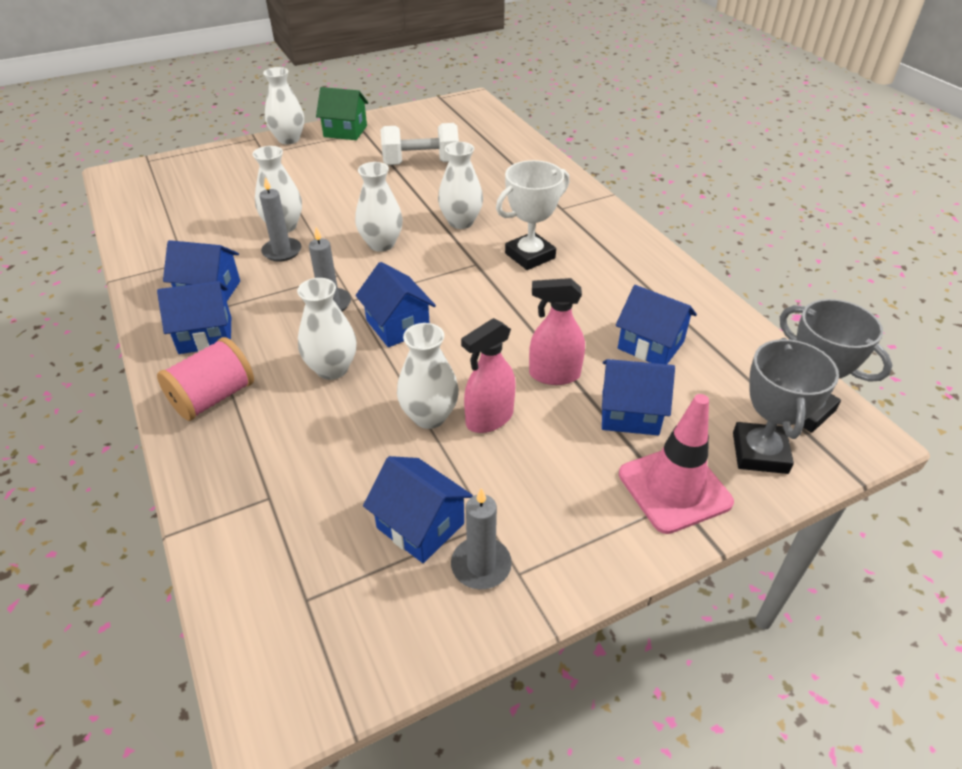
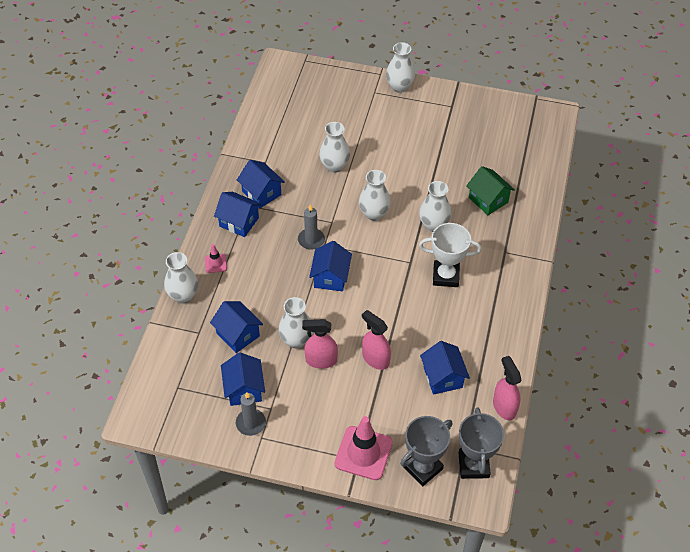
camera: 40 degrees right, 10 degrees up
(213, 397) = (215, 263): pink spool -> pink traffic cone
(282, 251) = (318, 186): grey candle -> none
(332, 369) = (278, 282): white vase -> white vase (183, 295)
(345, 131) = (440, 99): green house -> green house (488, 200)
(421, 163) = (459, 159): white dumbbell -> none
(630, 413) = (387, 405): blue house -> blue house (238, 334)
(747, 332) = (504, 407): none -> pink spray bottle

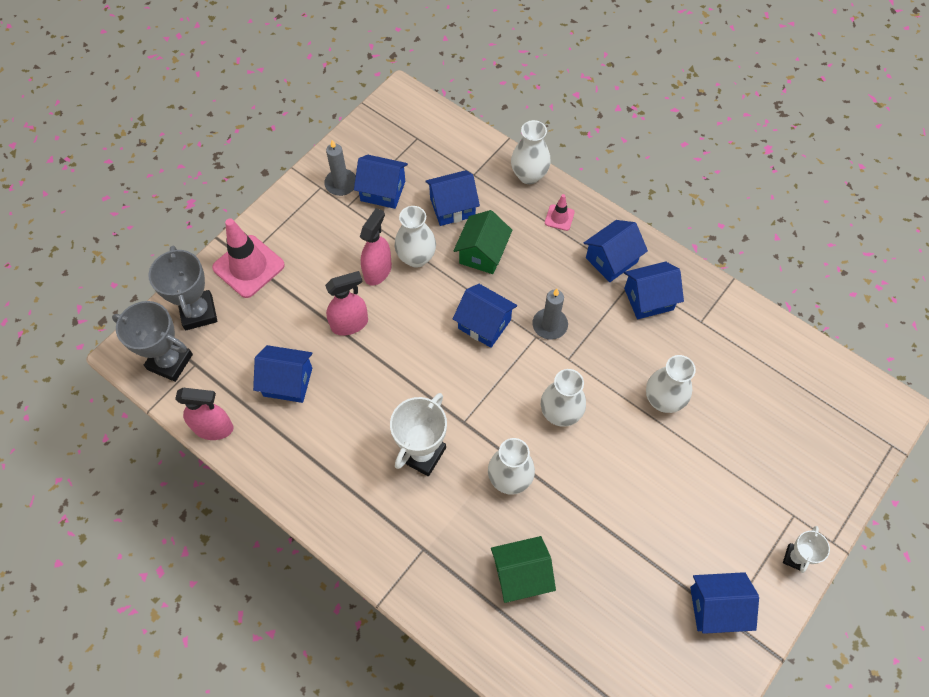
camera: 115 degrees right, 10 degrees up
(271, 299) = (482, 253): none -> green house
(399, 87) = (795, 558): white vase -> white trophy
(449, 112) = (716, 607): none -> blue house

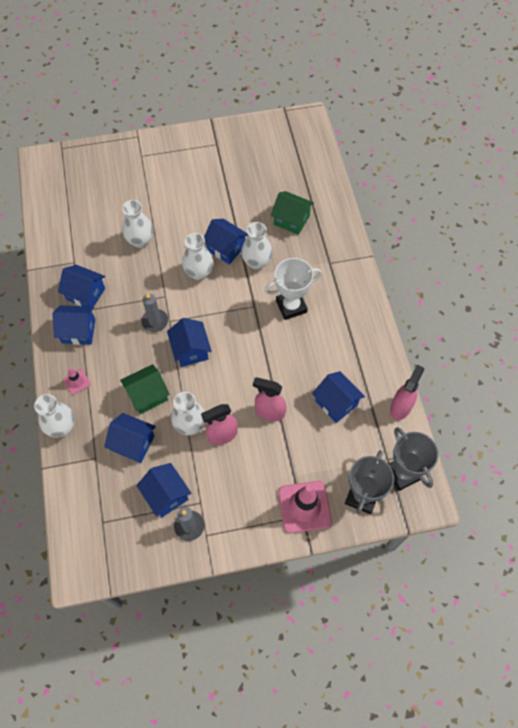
camera: 140 degrees left, 0 degrees up
(214, 428) = (400, 407): pink spray bottle -> pink spray bottle turned 75 degrees clockwise
(716, 607) = (216, 150): blue house -> blue house (226, 248)
(795, 558) = (161, 142): white trophy -> none

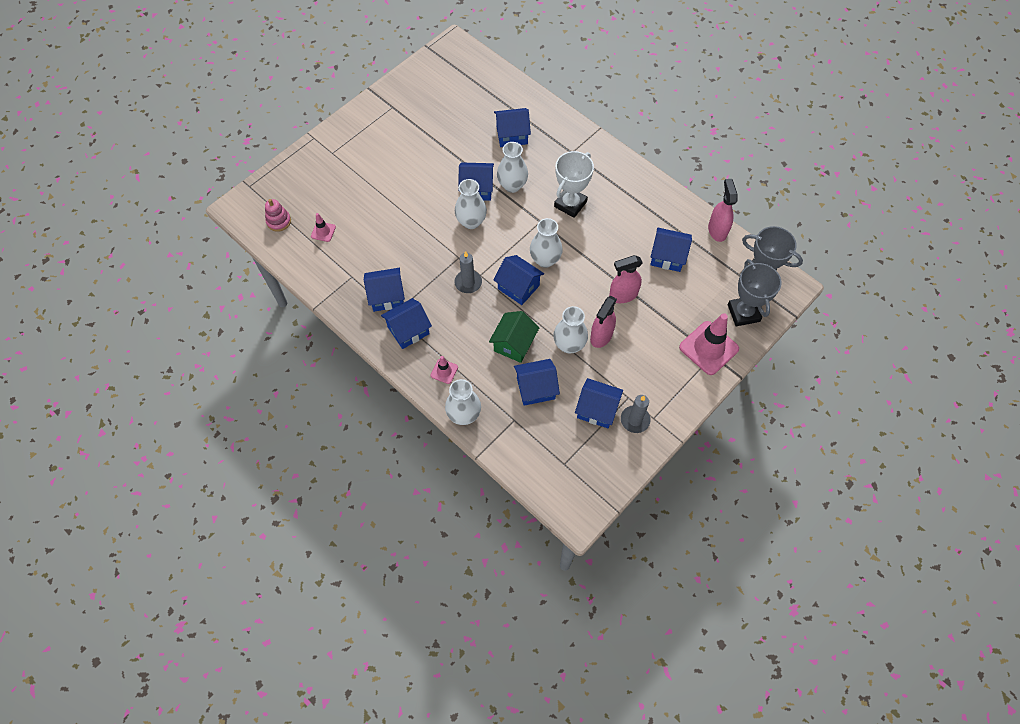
camera: 35 degrees left, 0 degrees up
(59, 187) = (279, 221): none -> pink stacking toy
(83, 214) = (323, 231): none -> pink traffic cone
(140, 241) = (396, 225): white vase -> white vase (545, 260)
(291, 220) = (512, 135): green house -> blue house

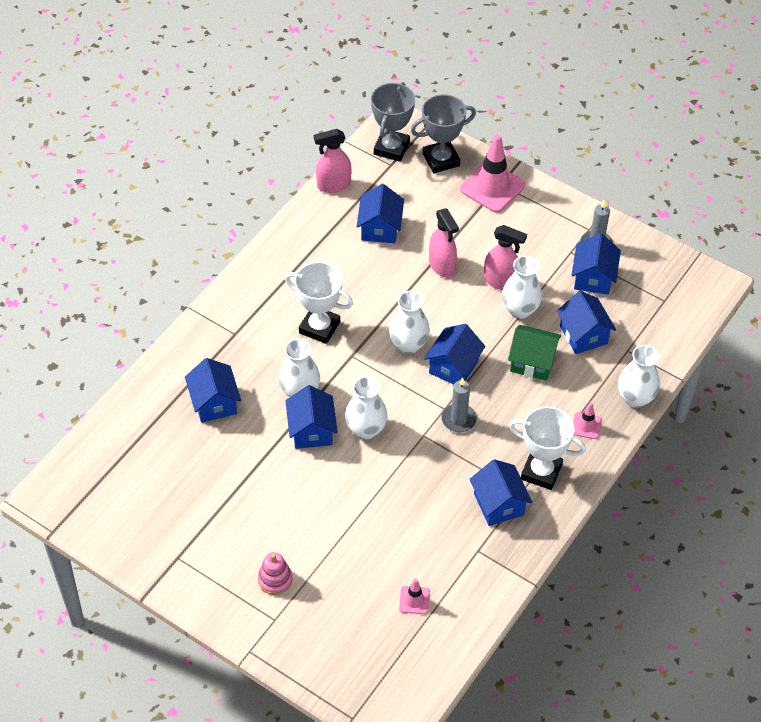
camera: 100 degrees left, 10 degrees down
(279, 221) = (407, 661): pink stacking toy -> pink stacking toy (275, 580)
(408, 330) = (541, 472): blue house -> white trophy

